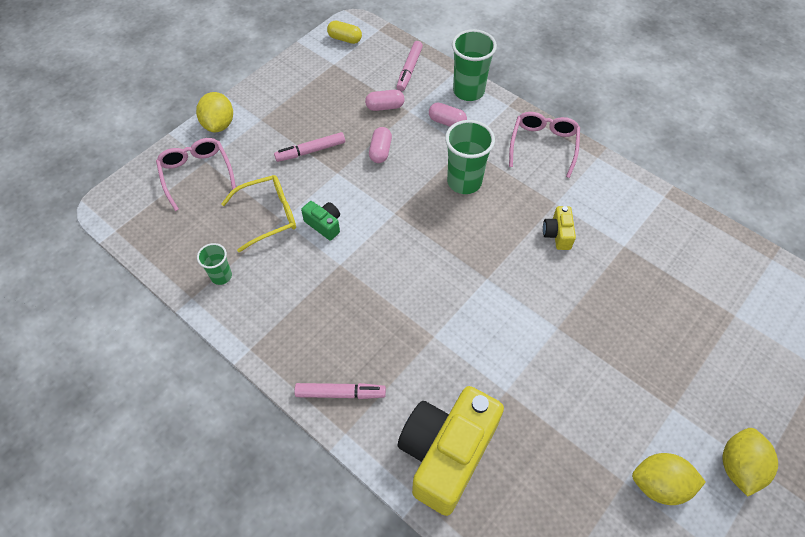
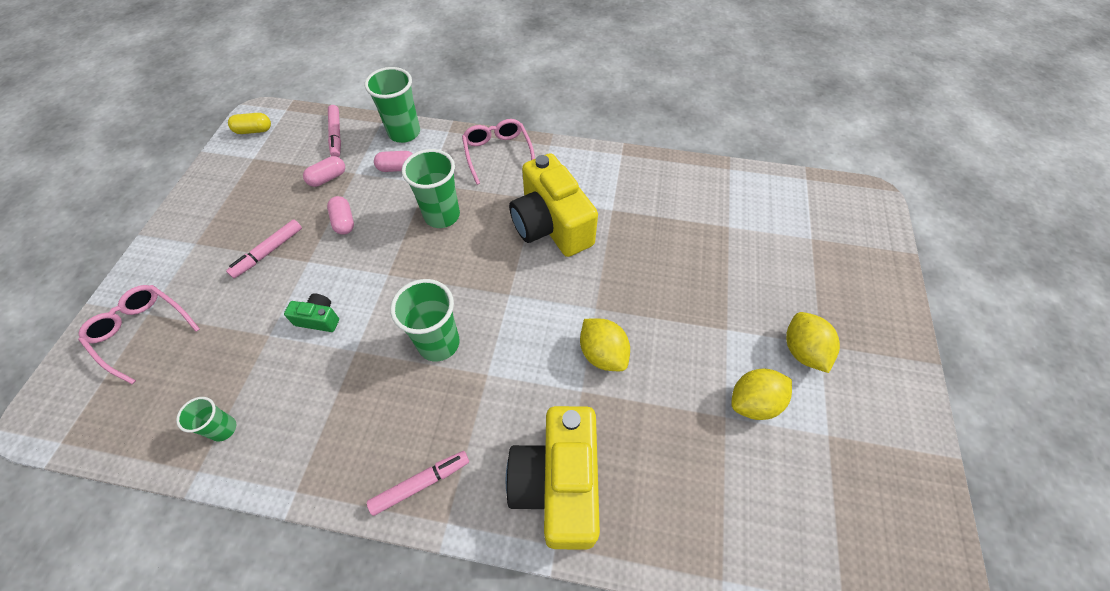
camera: 30 degrees left, 0 degrees up
(219, 124) = (146, 268): yellow lemon -> yellow lemon (602, 354)
(268, 215) = (250, 338): yellow glasses -> none
(407, 291) = (439, 343): none -> green cup
(557, 234) = (551, 225): yellow camera -> yellow camera, size x2.31

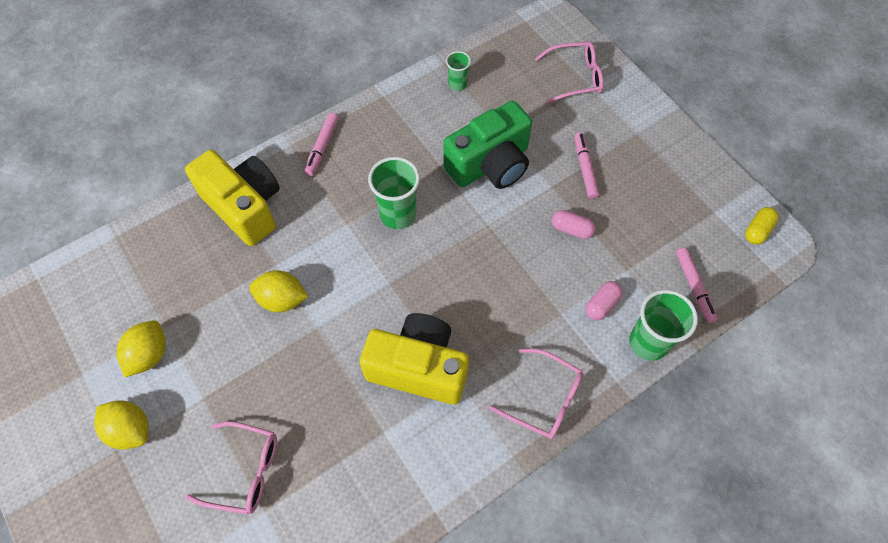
camera: 135 degrees right, 5 degrees up
(319, 319) = (490, 164): green camera -> green camera, size x2.31
(328, 178) = (636, 248): pink capsule -> none
(336, 135) = (694, 287): pink marker -> pink marker turned 135 degrees counterclockwise
(442, 215) = (511, 298): green cup -> none
(726, 257) = (244, 471): none -> pink glasses

